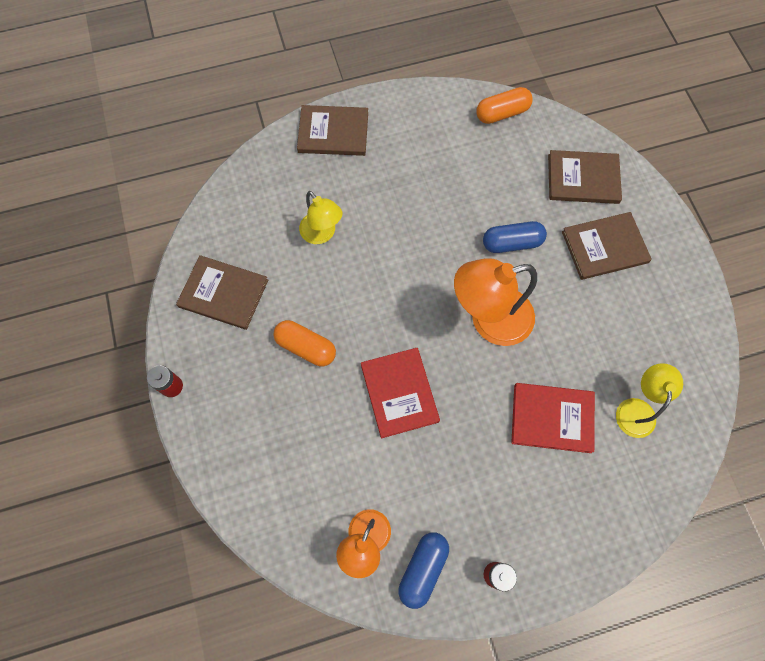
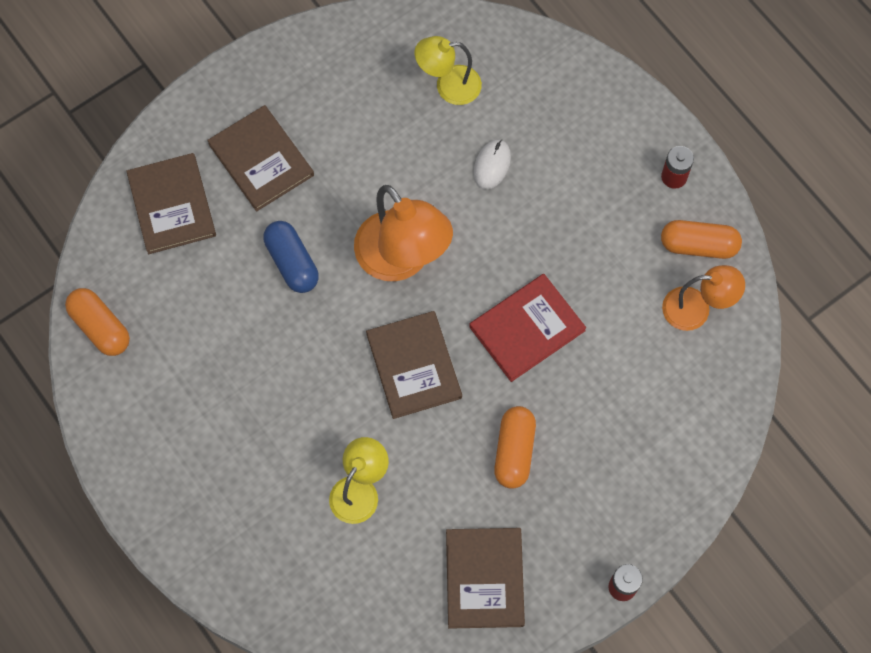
camera: 110 degrees left, 0 degrees up
(333, 132) = (201, 535): brown book -> brown book (414, 366)
(423, 569) = (698, 245): blue capsule -> orange capsule
(552, 418) = (492, 165): red book -> white mouse

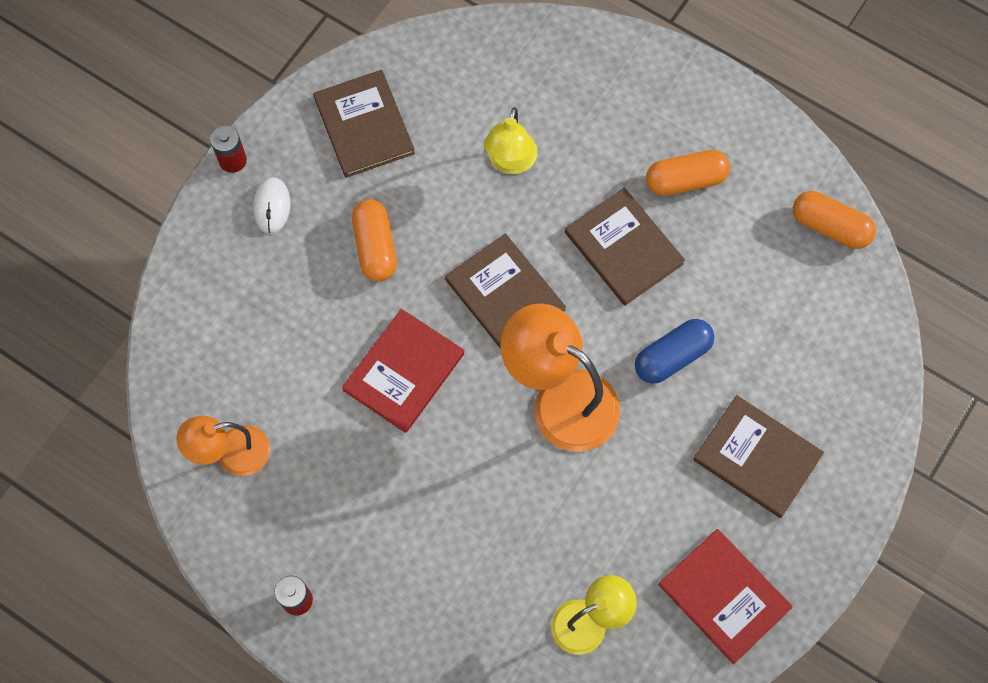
camera: 160 degrees right, 0 degrees up
(172, 205) = (825, 374): brown book -> brown book (623, 248)
(292, 262) = (672, 357): blue capsule -> blue capsule turned 75 degrees counterclockwise
(336, 69) = (724, 596): none -> red book
(492, 165) = (505, 541): white mouse -> white mouse (272, 206)
(698, 245) = (248, 527): orange capsule -> orange capsule (685, 180)

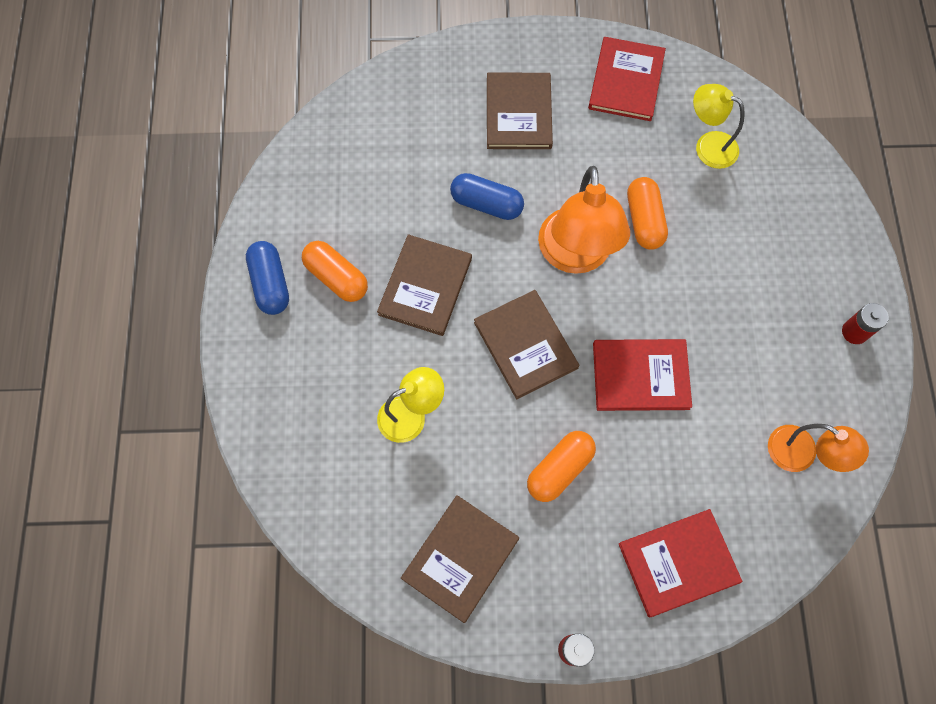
camera: 125 degrees left, 0 degrees up
(230, 284) = (678, 563): none -> red book
(272, 206) = (588, 581): white mouse -> none
(504, 295) = (526, 345): brown book -> brown book turned 45 degrees counterclockwise
(717, 124) = (270, 284): none -> blue capsule
(830, 227) = (308, 161): orange capsule -> orange capsule (644, 220)

